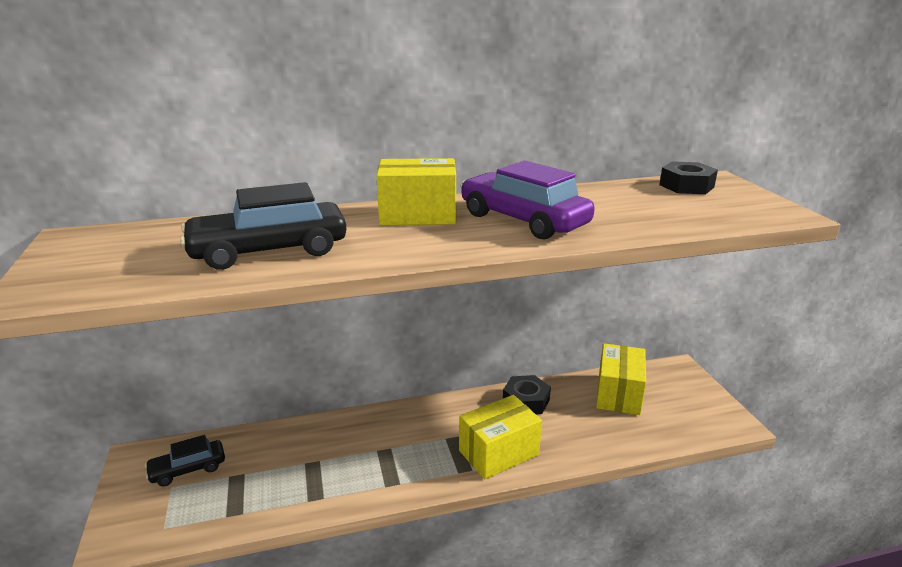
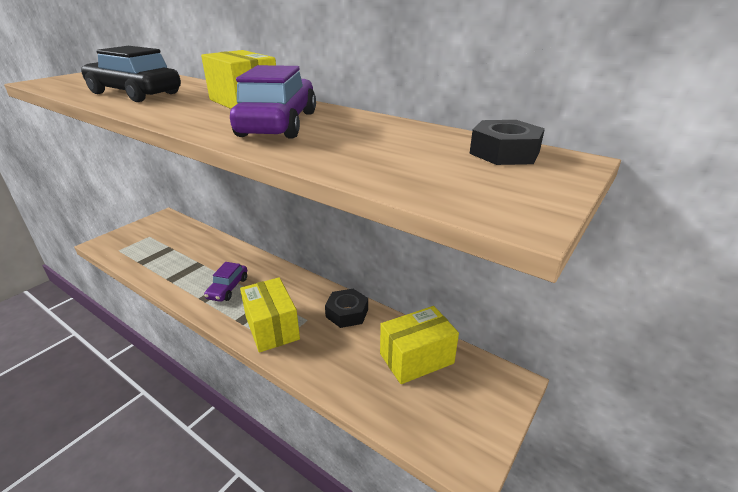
camera: 50 degrees right, 5 degrees up
(188, 469) = (165, 233): black car -> none
(394, 458) = (228, 288): none -> purple car
(498, 453) = (272, 328): yellow box -> yellow box turned 45 degrees clockwise

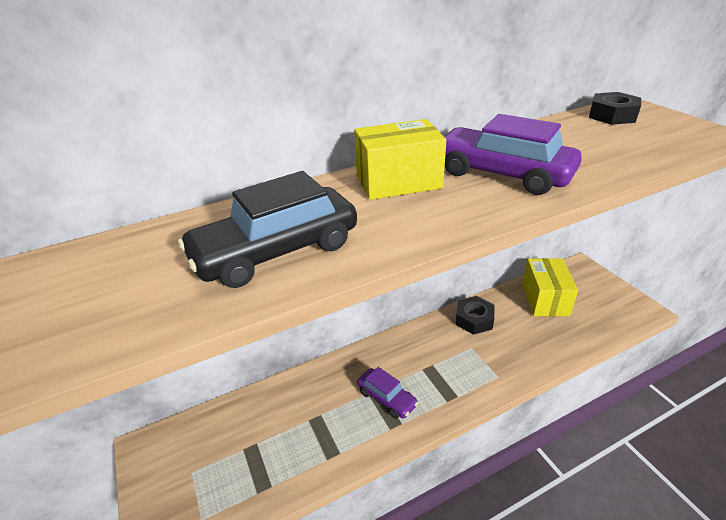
camera: 60 degrees left, 5 degrees up
(272, 328) = (473, 375): yellow box -> none

